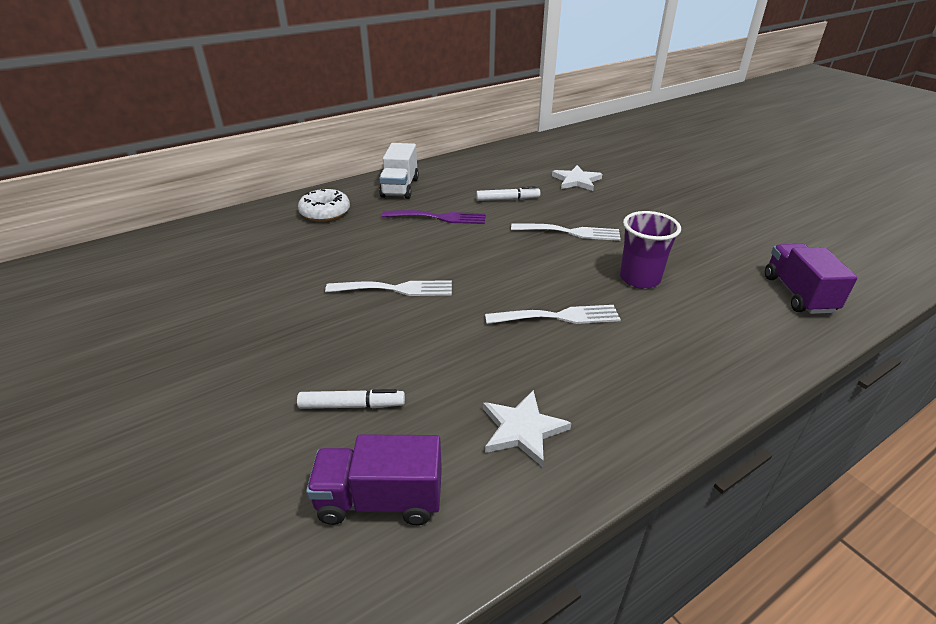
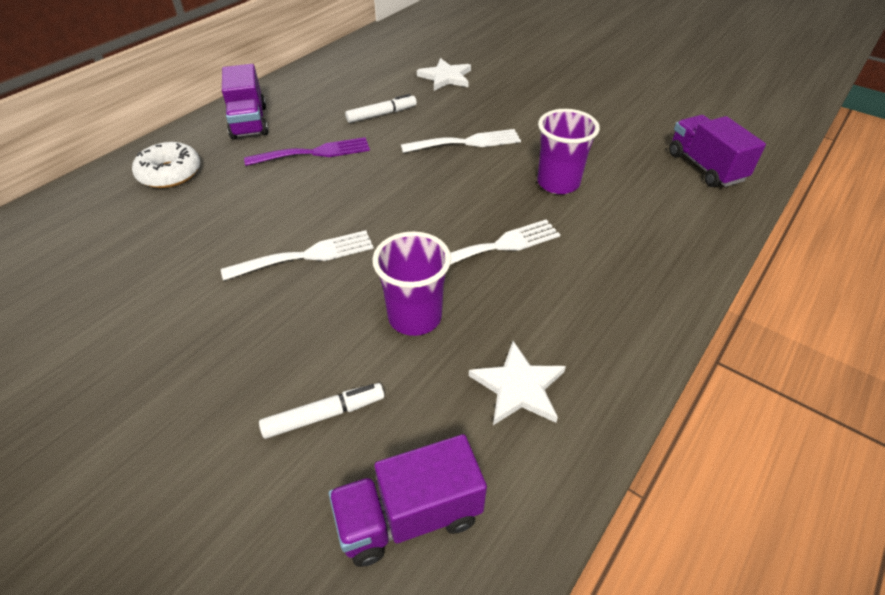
camera: 20 degrees left, 10 degrees up
(400, 188) = (249, 122): white truck -> purple truck
(460, 353) = (415, 317): none -> purple cup

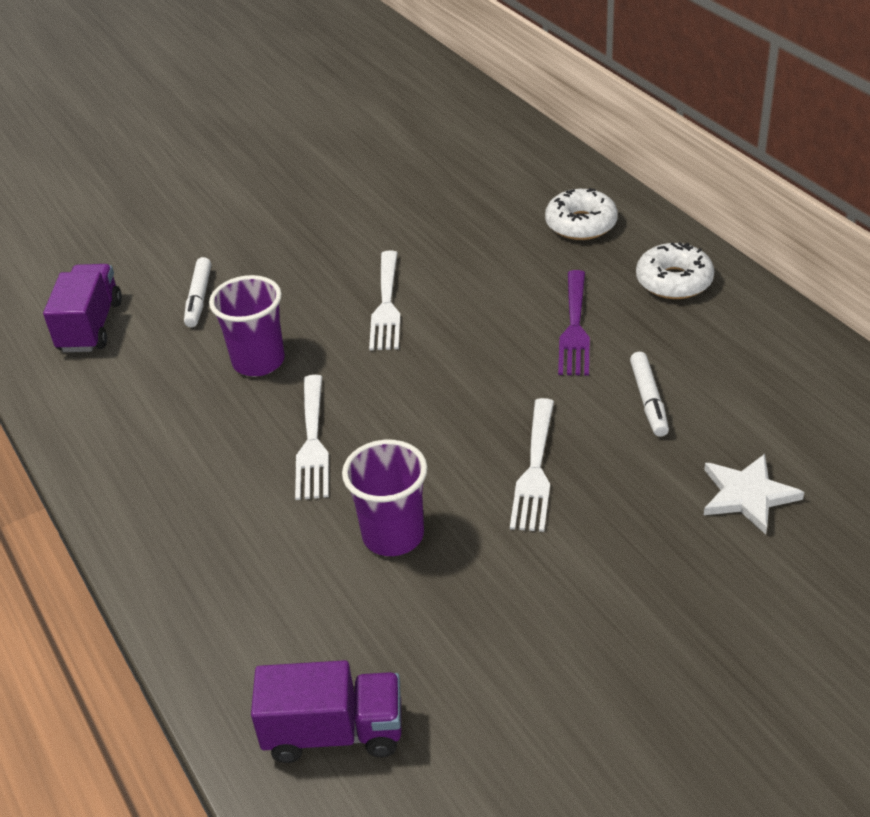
camera: 115 degrees right, 5 degrees down
(249, 122) = (674, 281): purple truck -> white donut
(518, 387) = (139, 406): white star -> none

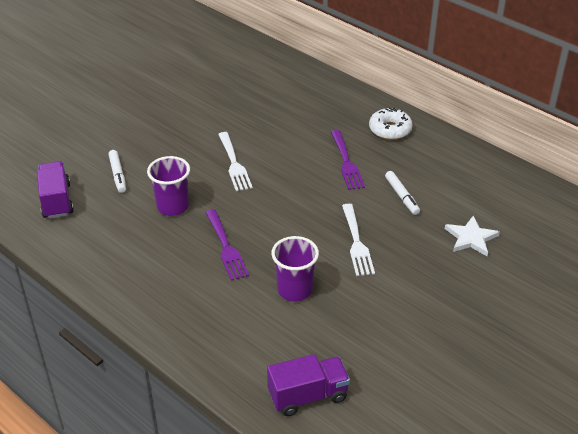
camera: 20 degrees left, 0 degrees up
(312, 442) = (226, 247): white fork -> purple fork
(581, 224) = (326, 103): white donut -> none

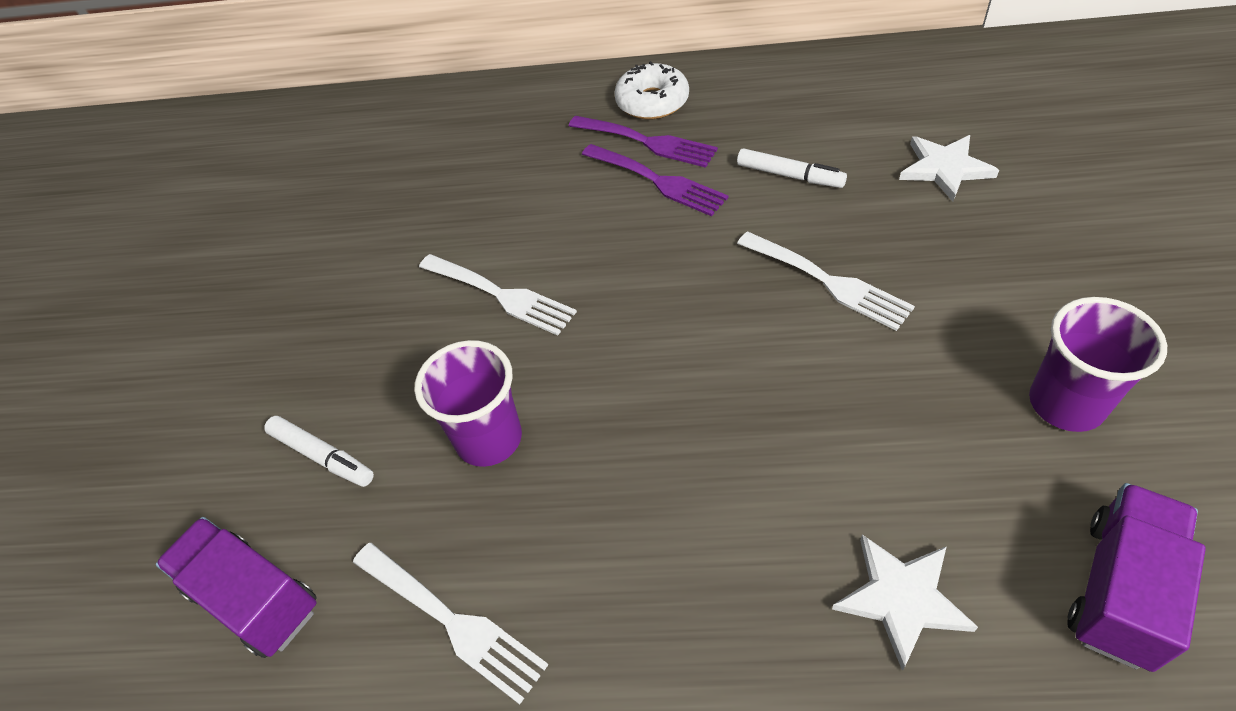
camera: 35 degrees left, 10 degrees up
(102, 248) = (453, 622): none -> white fork
(226, 247) = (663, 439): purple fork -> purple fork (647, 142)
(236, 344) = (902, 599): none -> white star
(294, 290) = (852, 424): purple cup -> purple cup (1066, 404)

